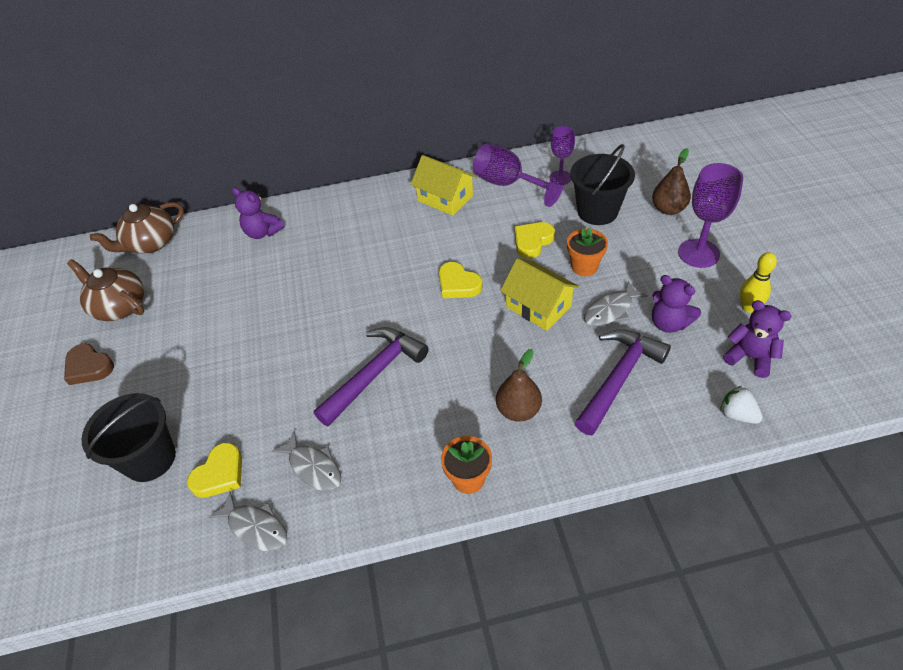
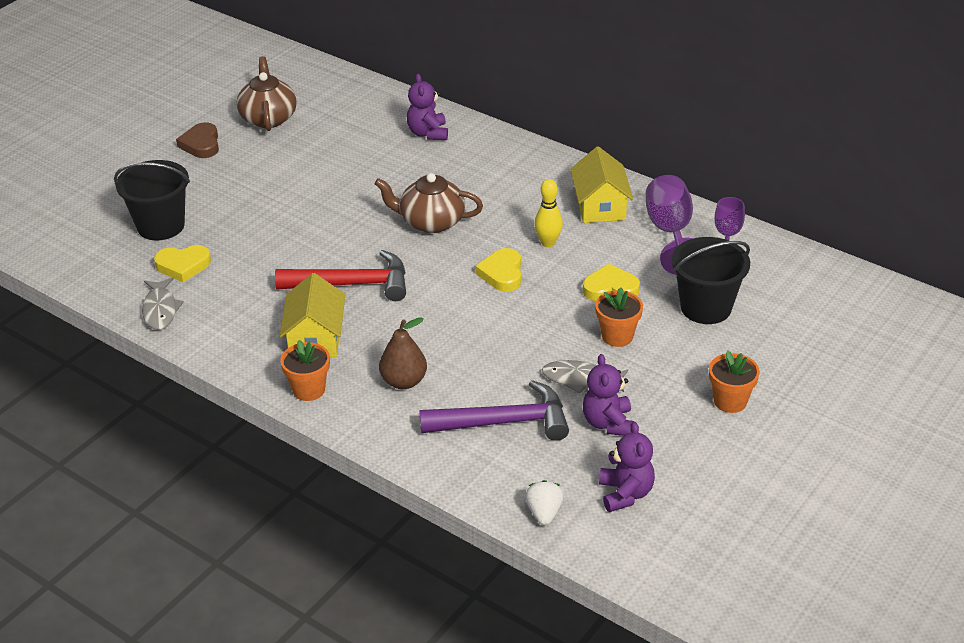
camera: 45 degrees right, 10 degrees down
(150, 243) = (345, 87): brown teapot -> brown teapot (431, 222)
(313, 467) = (235, 306): grey fish -> none
(374, 374) = (352, 284): purple hammer -> red hammer
(538, 306) = (532, 333): yellow house -> yellow house (315, 338)
(668, 209) = (771, 352): brown pear -> none
(698, 253) = (730, 401): purple goblet -> orange flower pot
(748, 307) = (693, 466): yellow bowling pin -> yellow bowling pin (548, 243)

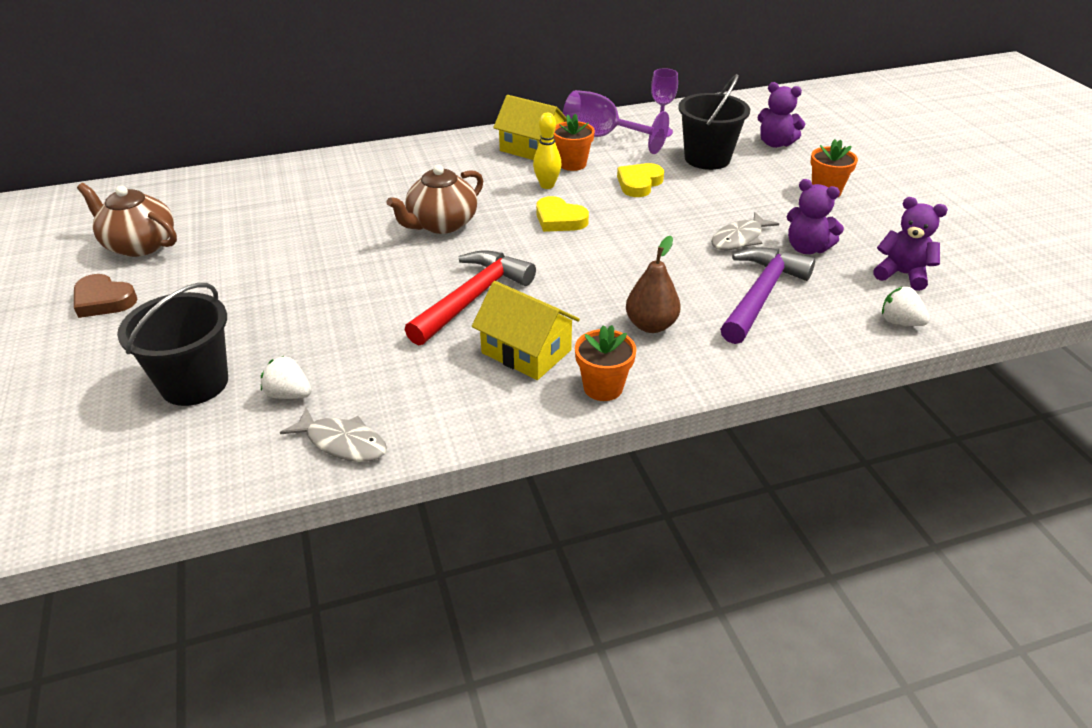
camera: 55 degrees left, 0 degrees up
(183, 266) = (289, 394): yellow heart -> white strawberry
(428, 133) = (316, 178): purple teddy bear -> purple teddy bear (775, 143)
(617, 336) = (702, 203): orange flower pot -> orange flower pot (572, 164)

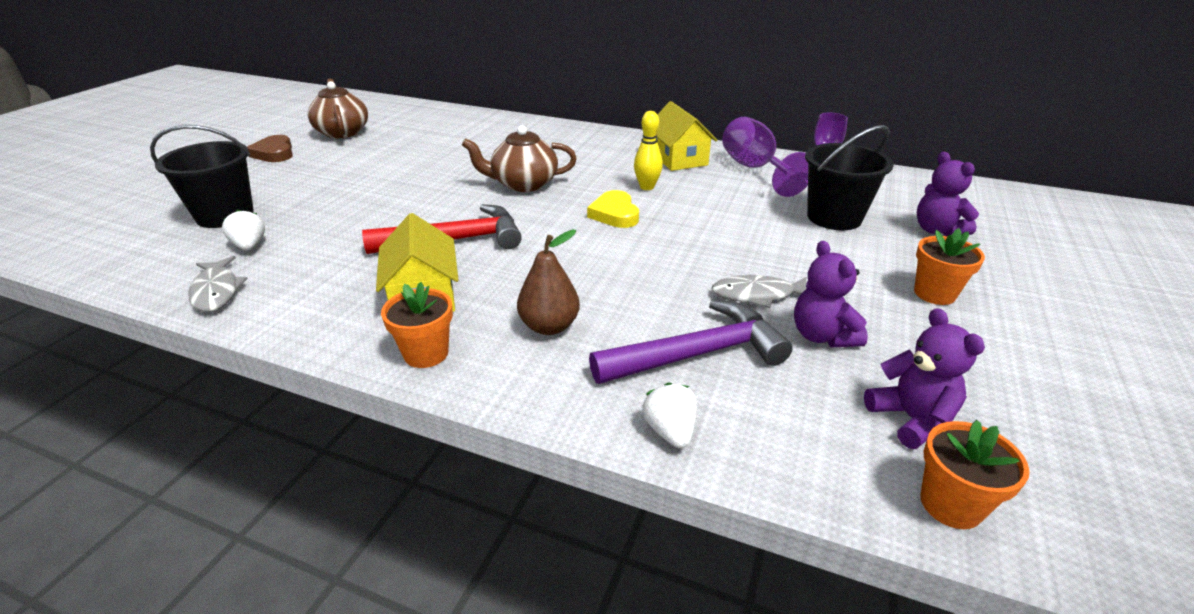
camera: 40 degrees right, 5 degrees down
(572, 164) = (694, 179): orange flower pot -> orange flower pot (950, 504)
(639, 183) = (730, 213): yellow heart -> none
(899, 322) = (825, 468): white strawberry -> white strawberry (670, 431)

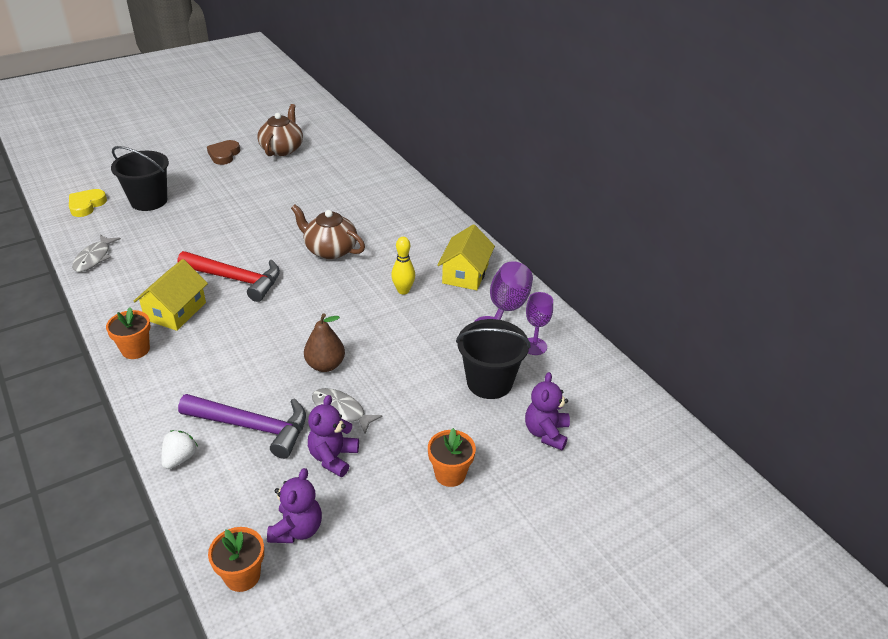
camera: 35 degrees right, 5 degrees up
(250, 246) = (137, 232): white strawberry -> none
(549, 326) = (207, 366): brown pear -> brown pear (325, 365)
(614, 214) = (349, 304): yellow heart -> yellow heart (86, 205)

